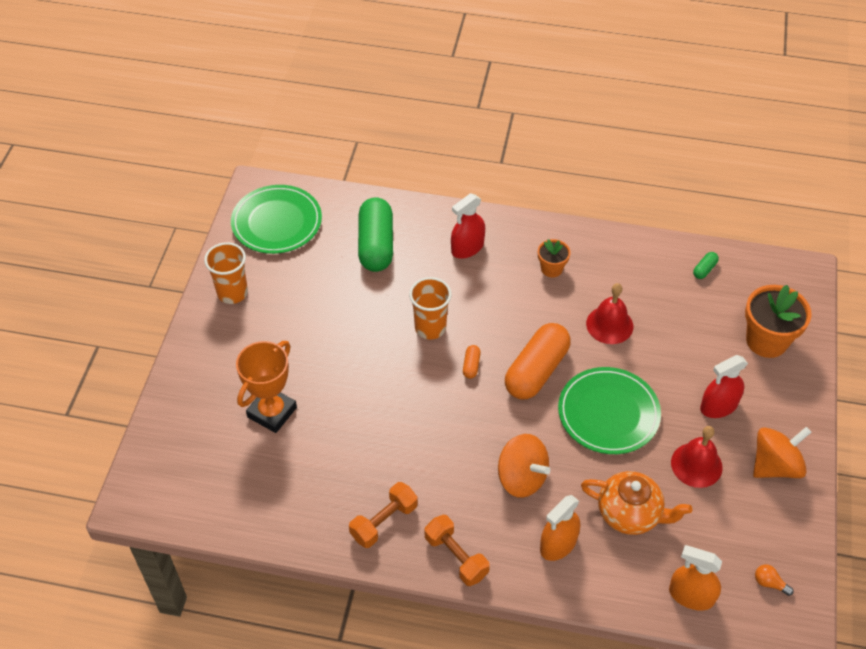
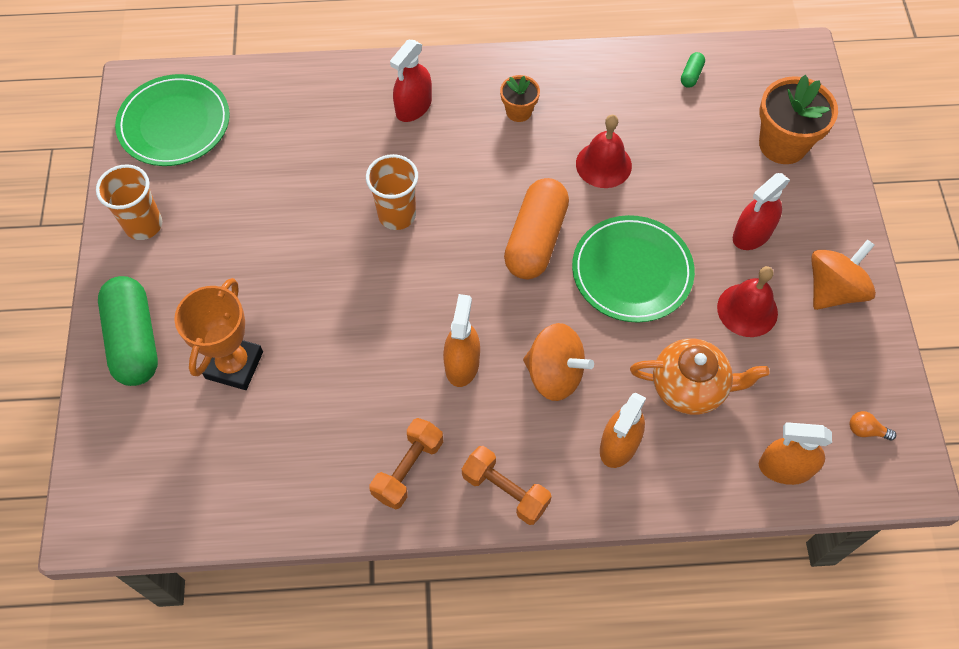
camera: 15 degrees left, 10 degrees up
(376, 245) = (303, 126): green capsule -> green capsule (134, 340)
(449, 453) = (462, 364): none -> orange spray bottle
(471, 365) = (458, 250): orange capsule -> none

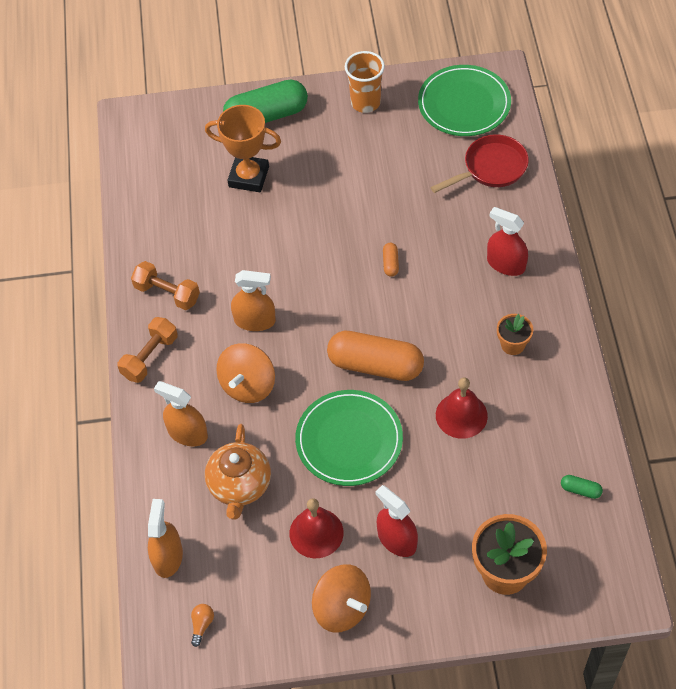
camera: 90 degrees right, 5 degrees down
(277, 107) = (491, 168): none -> red pan
(397, 215) = (390, 263): orange cup -> orange capsule

